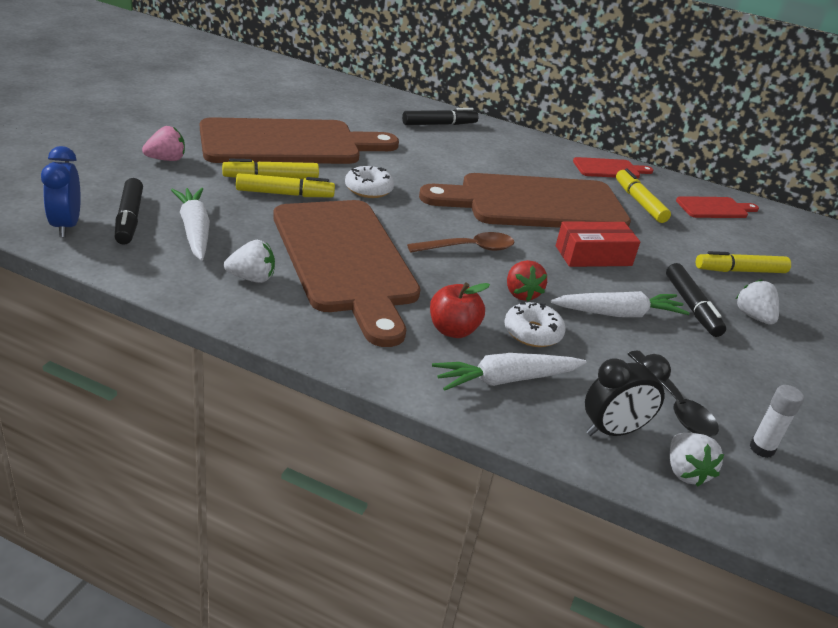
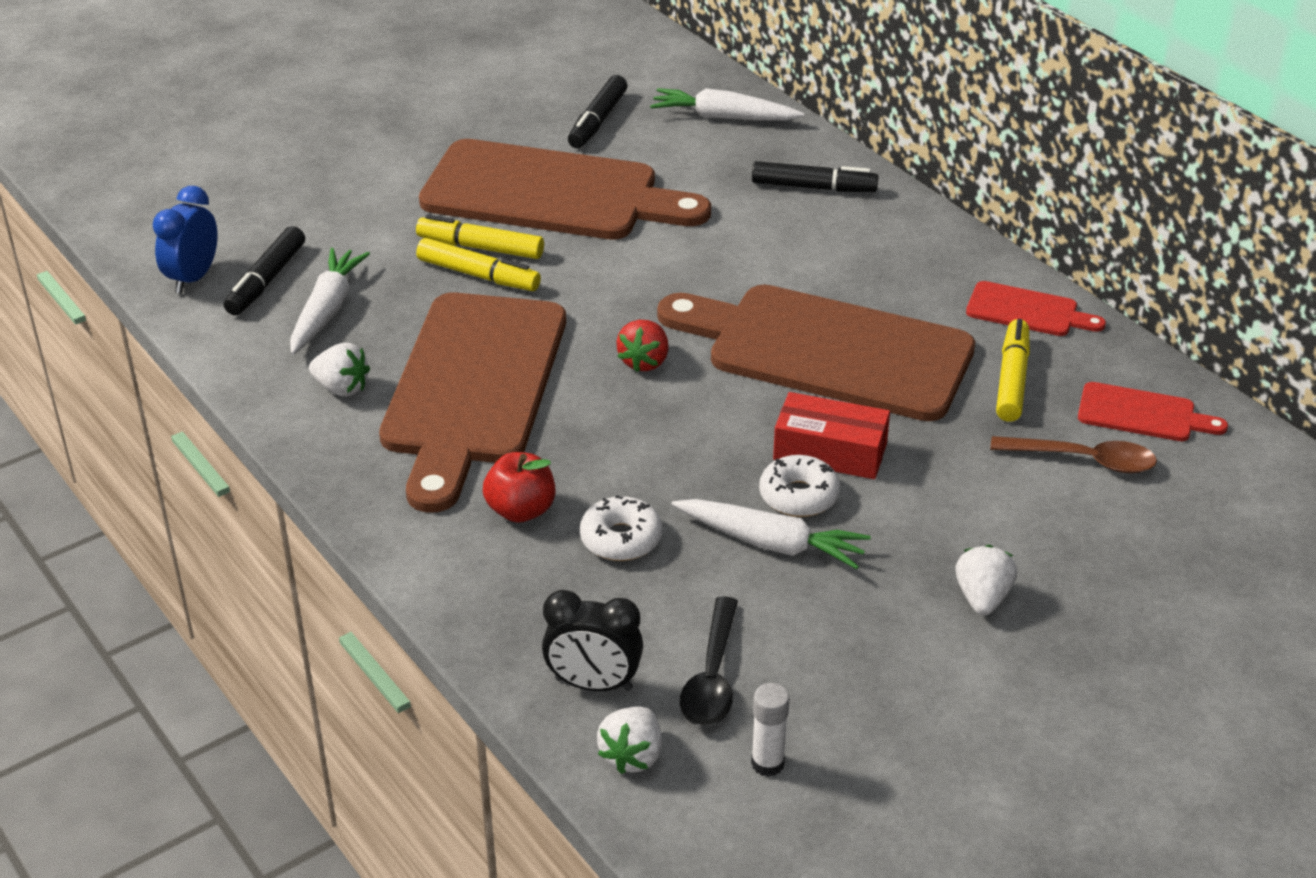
camera: 35 degrees right, 5 degrees up
(166, 159) = (371, 198): pink strawberry -> none
(368, 189) = (598, 286): white donut -> white donut (799, 496)
(468, 248) = (653, 403): brown spoon -> brown spoon (1083, 460)
(506, 380) = (525, 588): white carrot -> white carrot (723, 117)
(521, 294) = (661, 483): red strawberry -> red strawberry (644, 362)
(691, 306) = (898, 560): black marker -> black marker (598, 121)
(740, 271) = (1052, 526): yellow marker -> none

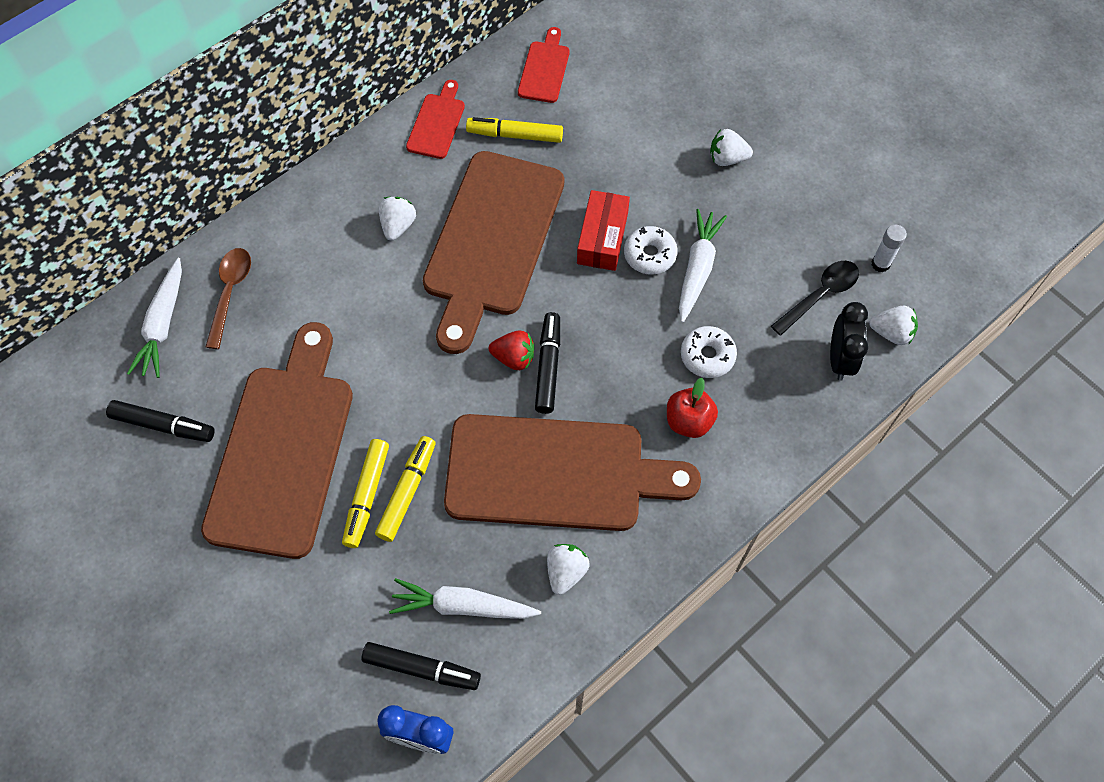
camera: 95 degrees left, 25 degrees up
(712, 676) = (819, 295): black spoon -> black spoon turned 45 degrees counterclockwise
(813, 187) = (276, 255): black marker -> black marker (548, 367)
(854, 275) = (398, 226): none -> white strawberry
(1083, 460) = (594, 102): brown spoon -> brown spoon (230, 293)

